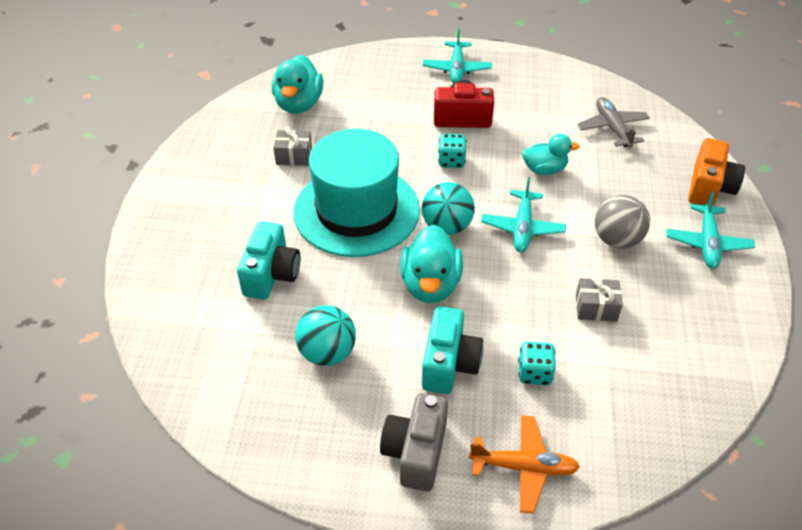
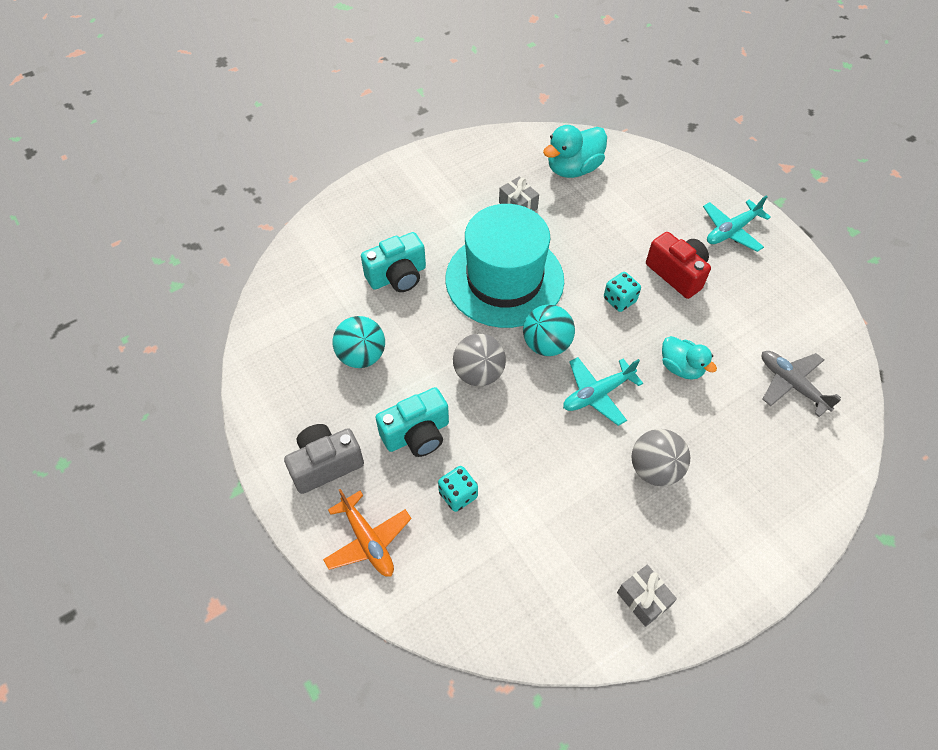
camera: 50 degrees right, 10 degrees up
(430, 285) = (479, 373): turquoise duck -> grey ball
(596, 308) = (563, 498): grey gift -> grey gift (643, 599)
(612, 128) = (791, 384): grey plane -> grey plane turned 75 degrees counterclockwise
(707, 243) = (725, 542): turquoise plane -> none
(709, 187) = (800, 505): orange camera -> none

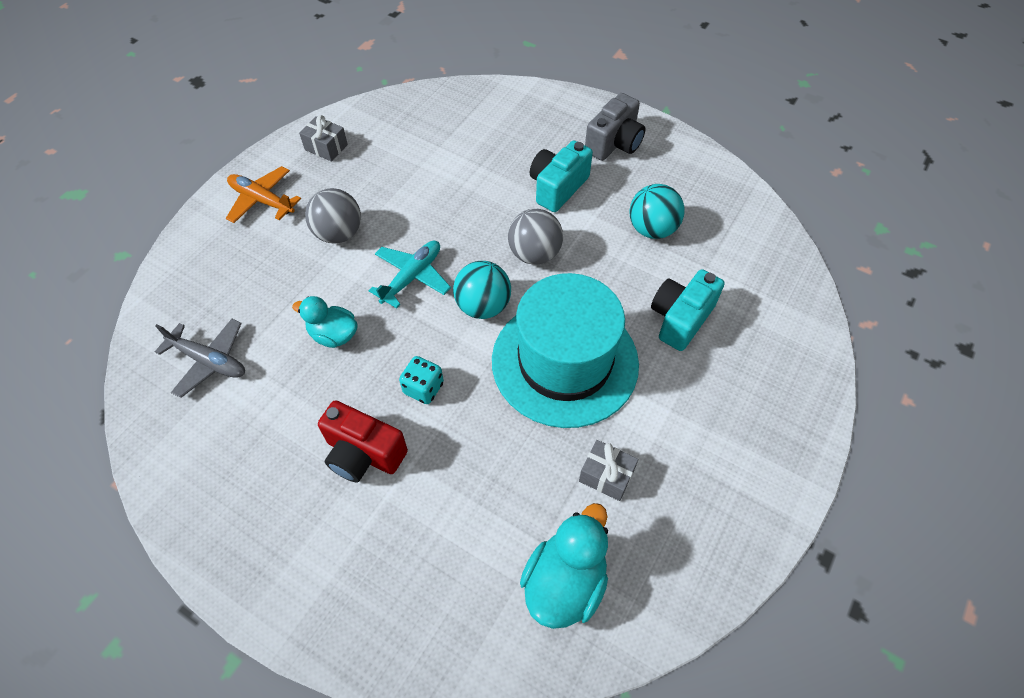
camera: 155 degrees right, 0 degrees up
(368, 540) = (546, 113): orange plane -> orange plane (262, 200)
(458, 495) = (497, 160): turquoise dice -> none
(731, 231) = (301, 559): turquoise plane -> none

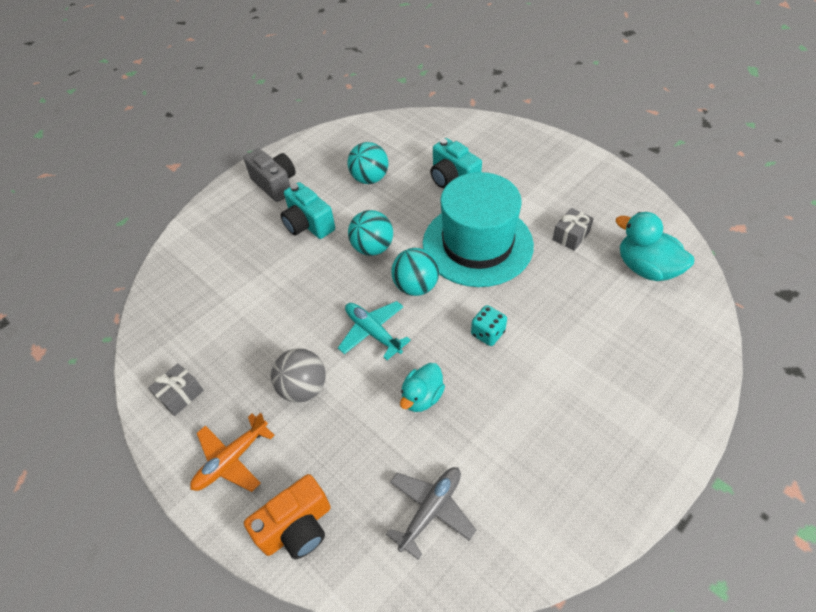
camera: 75 degrees left, 5 degrees down
(198, 261) = (297, 527): none -> orange camera
(363, 453) = (543, 379): red camera -> none
(534, 254) = (372, 248): grey ball -> turquoise ball

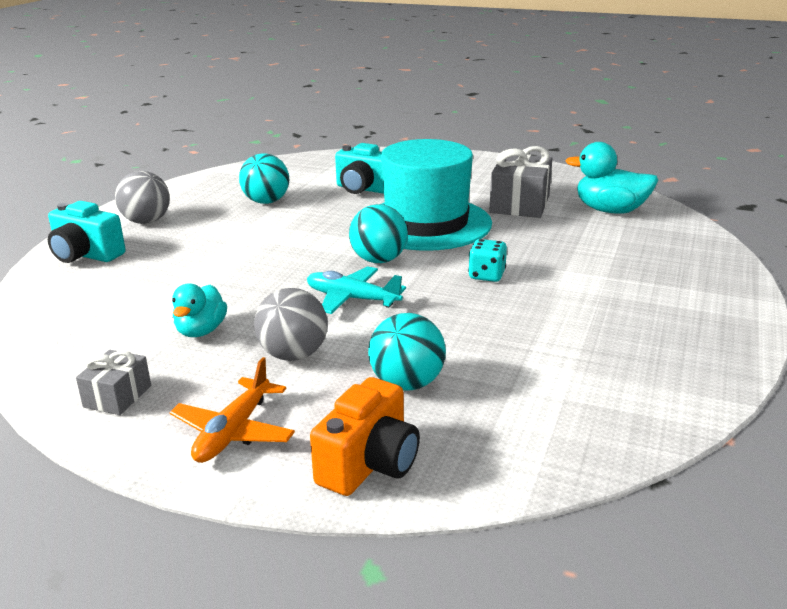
camera: 25 degrees left, 25 degrees down
(275, 184) = (146, 221): grey camera -> grey ball
(308, 224) = (211, 241): turquoise camera -> turquoise camera (86, 255)
(372, 248) = (306, 244): turquoise ball -> turquoise ball (407, 383)
(422, 397) = (449, 331): turquoise duck -> turquoise duck (201, 331)
(431, 510) = (528, 407): grey plane -> none
(570, 236) = (519, 204): grey gift -> grey gift, size x1.77

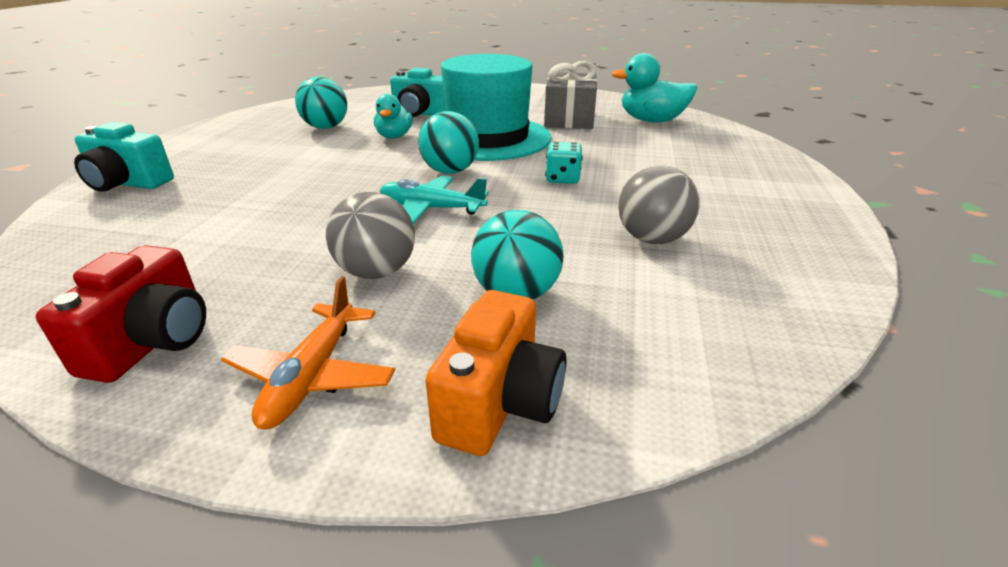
camera: 10 degrees left, 5 degrees up
(117, 396) = (153, 342): grey gift -> red camera
(146, 221) = (199, 149): grey ball -> grey ball (652, 239)
(201, 331) = (263, 253): turquoise duck -> turquoise duck (394, 136)

